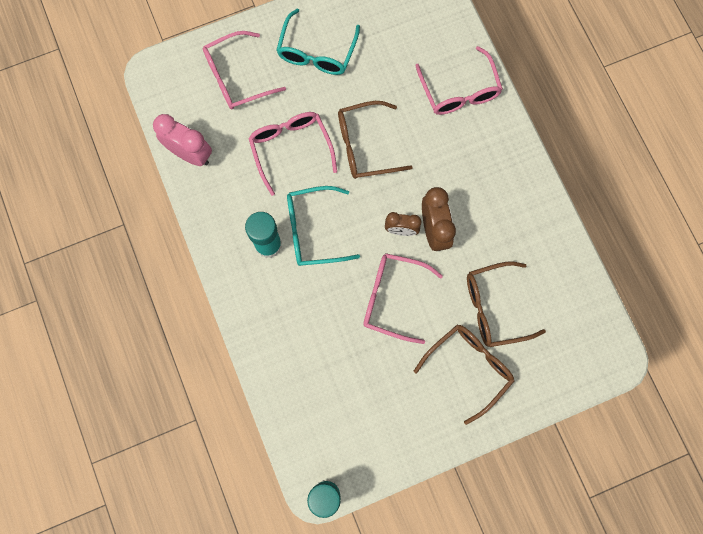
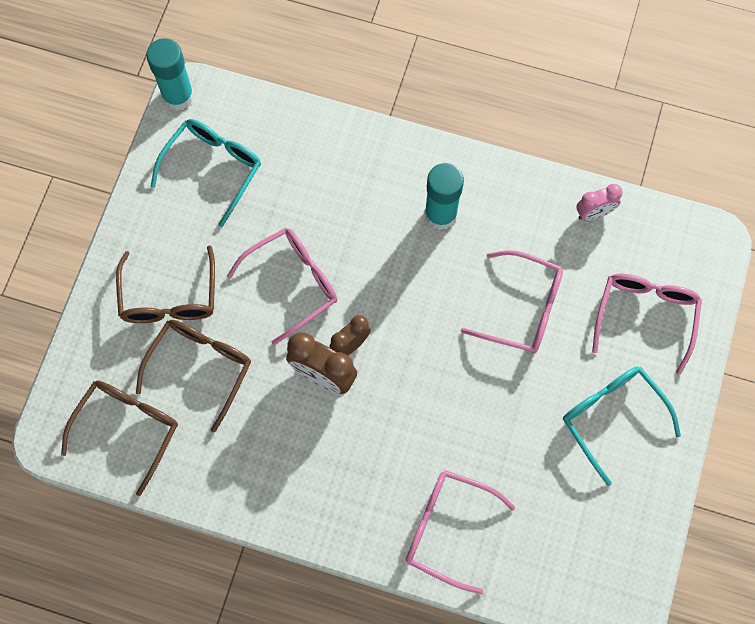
camera: 130 degrees right, 5 degrees down
(190, 154) = (594, 213): pink clock -> pink clock, size x0.63
(314, 230) = (419, 265): turquoise glasses -> turquoise glasses (213, 169)
(365, 145) = (466, 382): brown glasses -> brown glasses (127, 429)

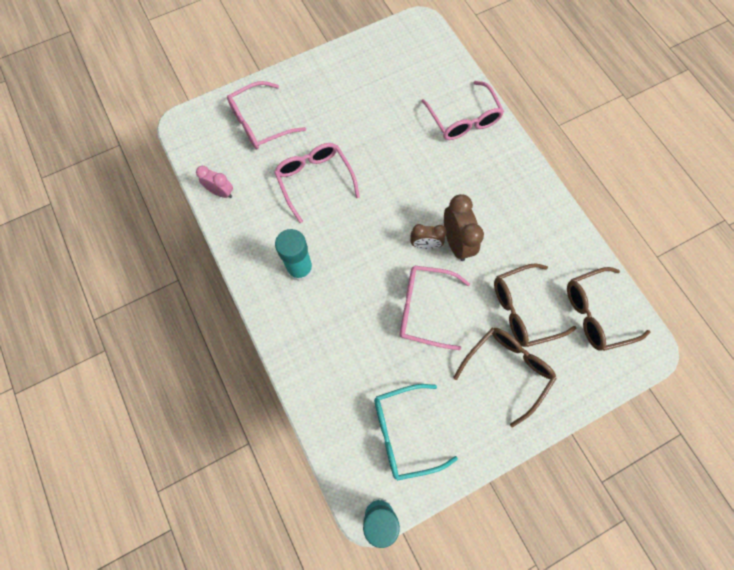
camera: 135 degrees left, 0 degrees up
(612, 418) = (331, 96): turquoise glasses -> none

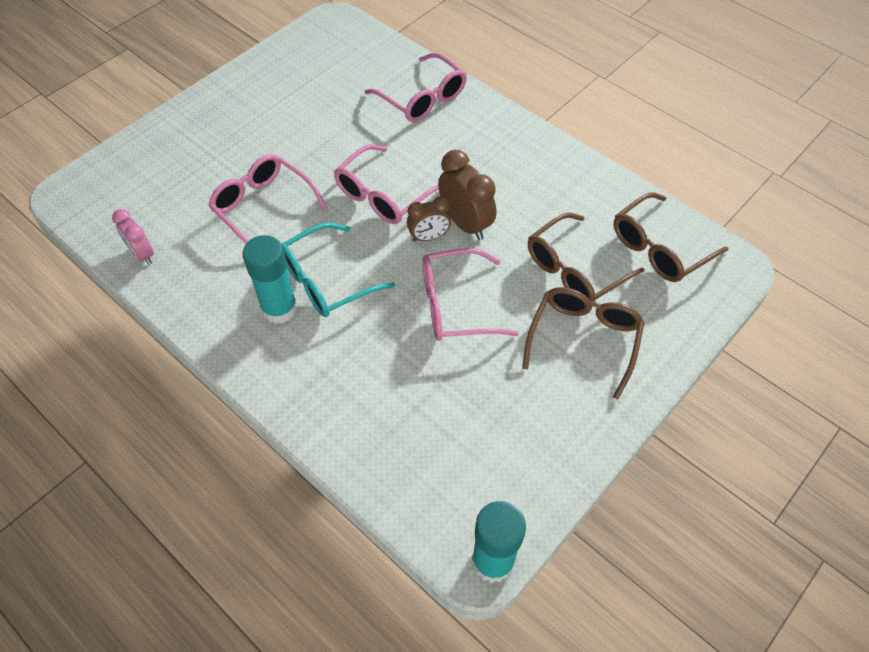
camera: 20 degrees left, 15 degrees down
(221, 192) = (142, 254): pink clock -> pink clock turned 135 degrees counterclockwise
(260, 123) = (170, 166): pink glasses -> pink glasses (383, 195)
(404, 432) = (487, 451): turquoise glasses -> turquoise glasses (327, 280)

